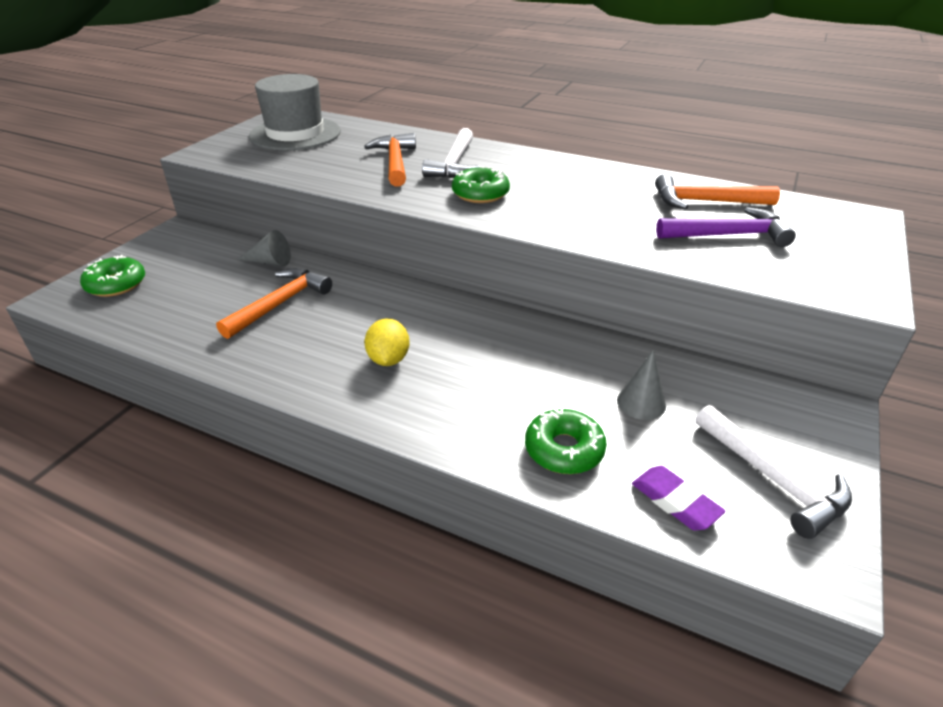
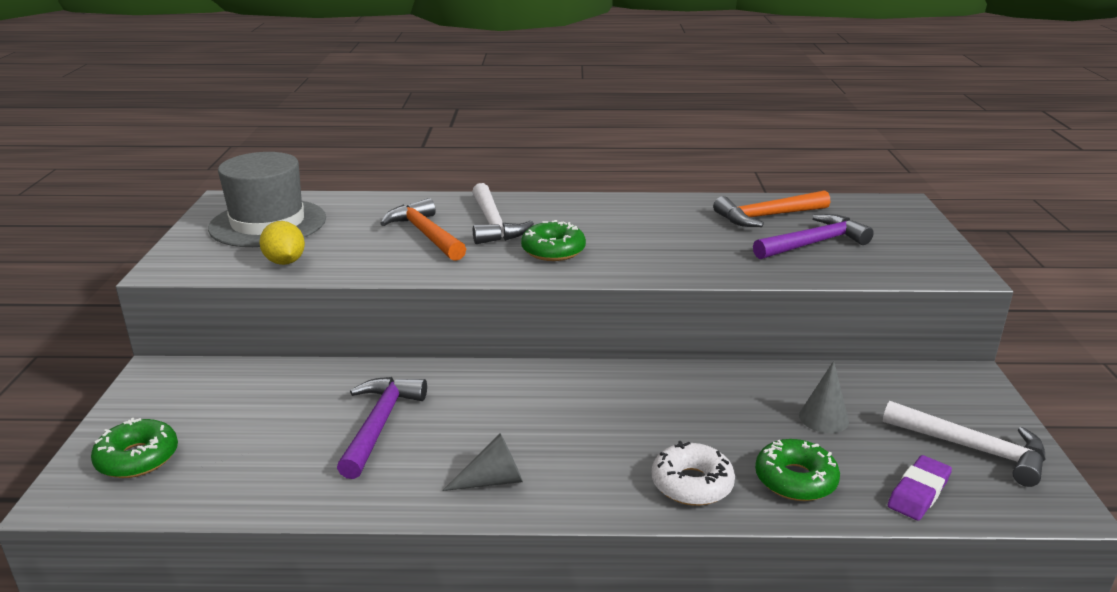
camera: 25 degrees left, 10 degrees down
(270, 262) = (320, 381): grey cone -> grey cone (493, 480)
(280, 304) = (379, 424): orange hammer -> purple hammer
(388, 359) = (557, 448): yellow lemon -> yellow lemon (285, 262)
(469, 423) = (692, 484): none -> white donut
(675, 501) = (918, 492): purple eraser -> purple eraser turned 75 degrees counterclockwise

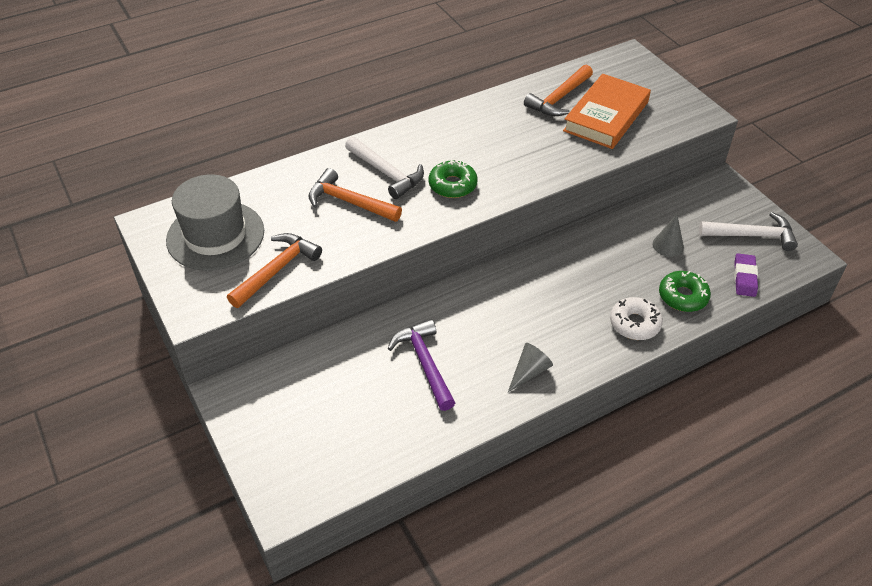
camera: 30 degrees left, 20 degrees up
(137, 458) = (296, 460): green donut -> none
(285, 262) = (277, 270): yellow lemon -> orange hammer
(814, 243) = (606, 116): purple hammer -> orange book

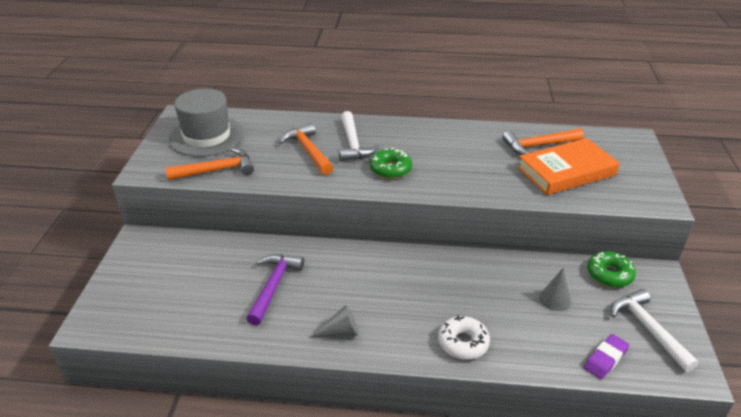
camera: 35 degrees right, 10 degrees down
(683, 296) = (528, 344): green donut -> green donut (609, 274)
(752, 235) = (648, 329): white hammer -> white hammer turned 150 degrees counterclockwise

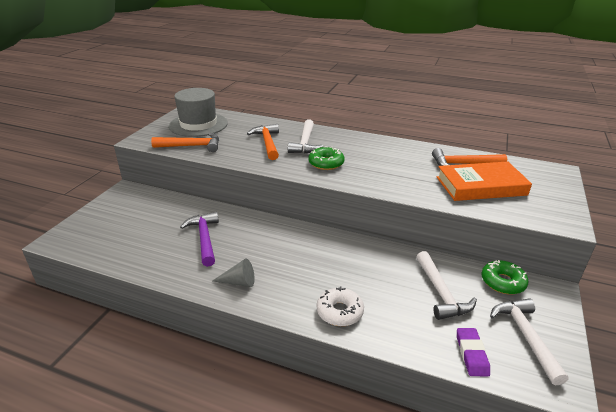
camera: 15 degrees right, 5 degrees down
(273, 286) = (204, 238): purple hammer -> purple hammer turned 45 degrees counterclockwise
(555, 299) = (441, 293): grey cone -> white hammer
(605, 359) = (471, 354): purple eraser -> purple eraser turned 60 degrees counterclockwise

